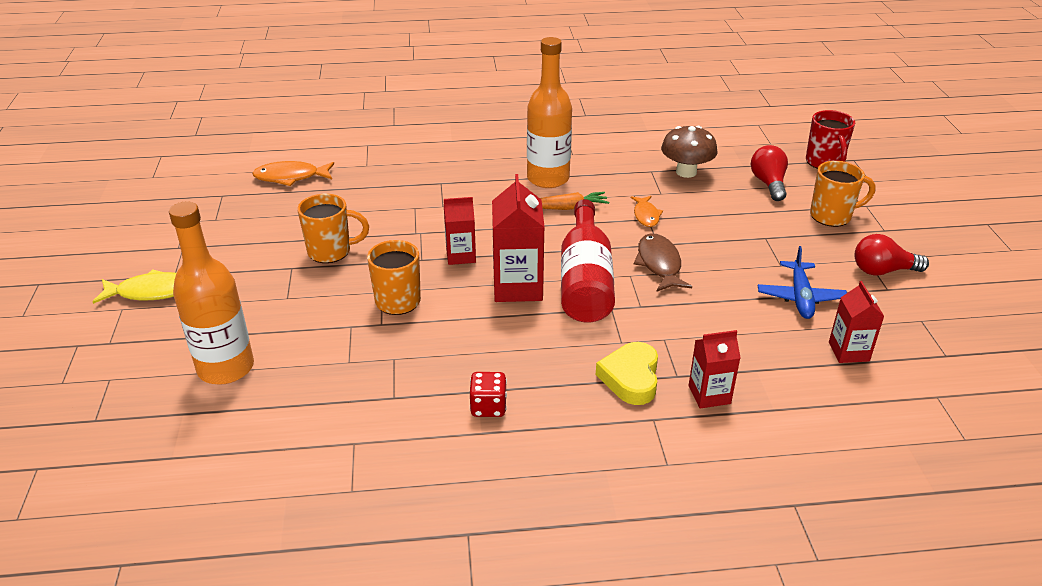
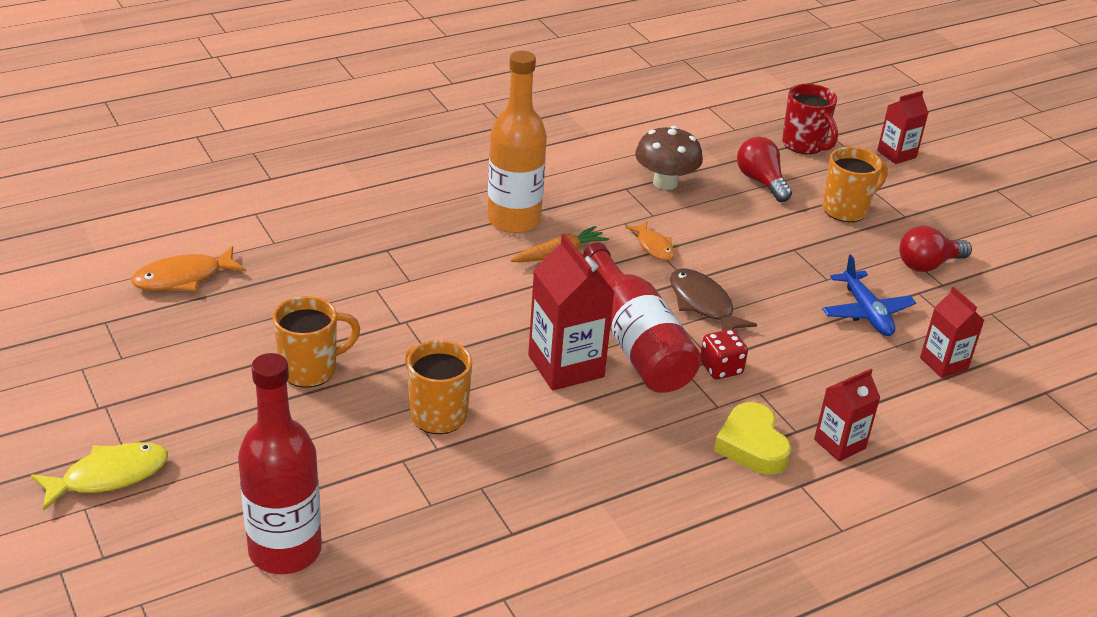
camera: 25 degrees left, 0 degrees up
(226, 368) = (285, 550): orange bottle -> red bottle
(461, 256) = (475, 341): red carton -> red carton (896, 154)
(488, 407) = (624, 517): red dice -> red dice (721, 368)

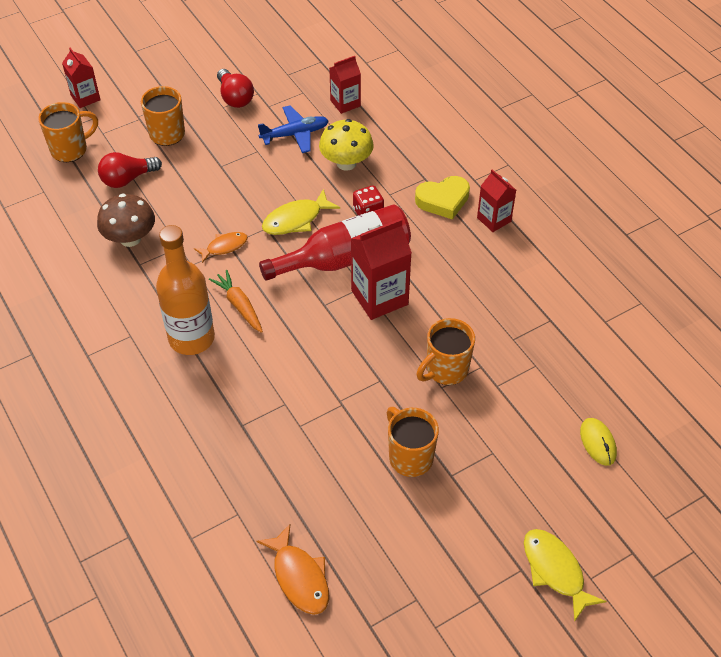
camera: 90 degrees left, 15 degrees up
(285, 550) = (598, 442): red bottle -> yellow mouse
(703, 304) = (296, 219): brown fish -> yellow fish
(804, 145) = (70, 149): red mug -> orange mug
(816, 355) = (346, 163): none -> yellow mushroom
(839, 444) = (433, 159): red carton -> red carton (494, 219)

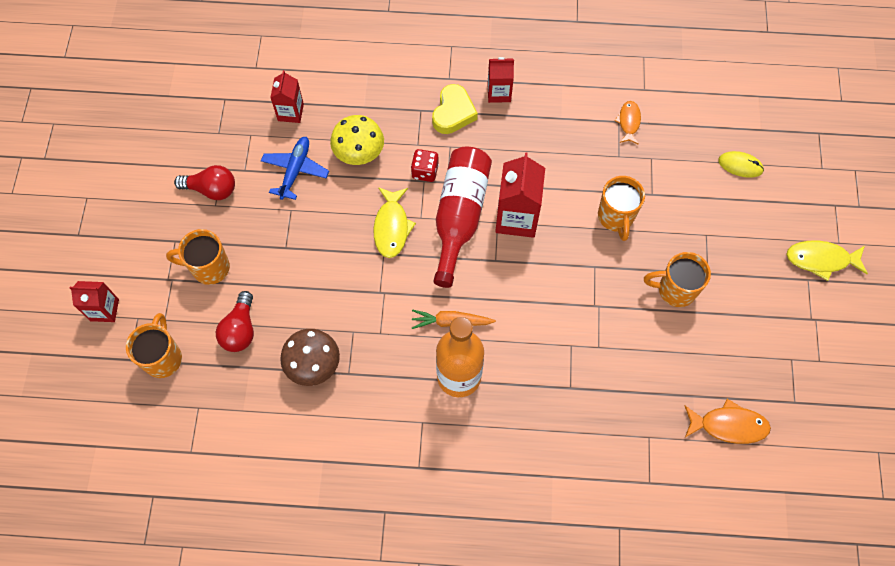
camera: 55 degrees left, 15 degrees up
(224, 247) = (380, 297): orange fish -> orange fish (628, 122)

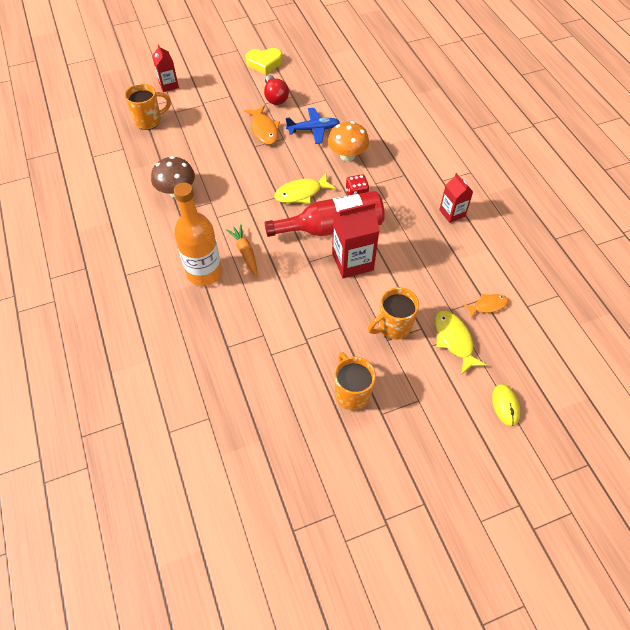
camera: 65 degrees right, 10 degrees down
(209, 268) = (220, 117): orange mug -> none
(240, 330) = (185, 147): red light bulb -> none
(290, 112) = (355, 111): red carton -> none
(359, 153) = (347, 155): yellow mushroom -> orange mushroom
(453, 113) = (415, 193): yellow heart -> yellow heart (264, 63)
(728, 425) = (245, 479): orange fish -> orange fish (264, 130)
(821, 260) = (452, 509): yellow fish -> yellow fish (454, 340)

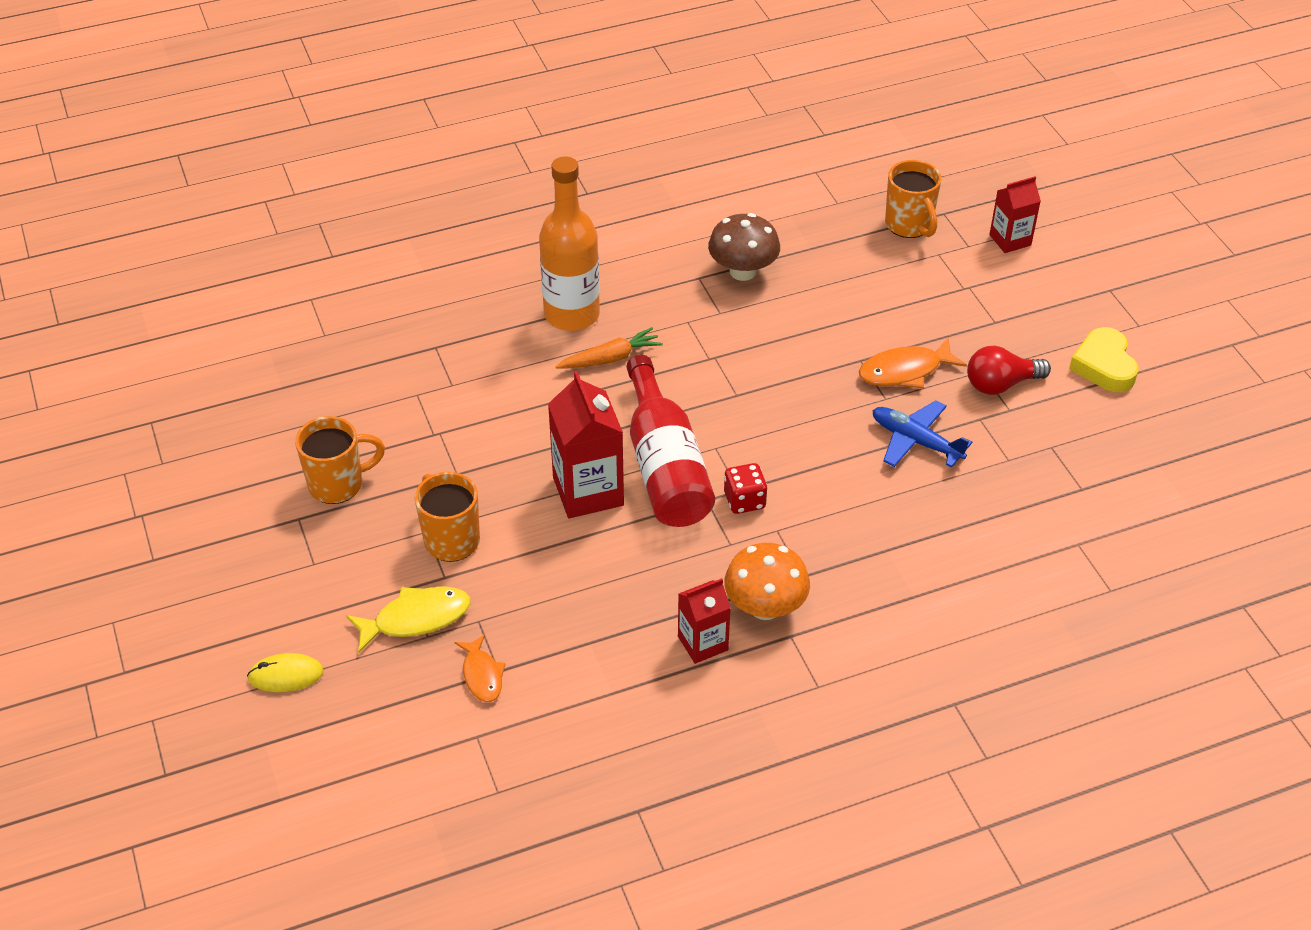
camera: 90 degrees right, 10 degrees down
(301, 193) = (745, 424): yellow fish -> none
(313, 129) = (915, 441): blue plane -> blue plane turned 135 degrees clockwise
(347, 155) = (848, 490): orange mushroom -> orange mushroom (765, 607)

